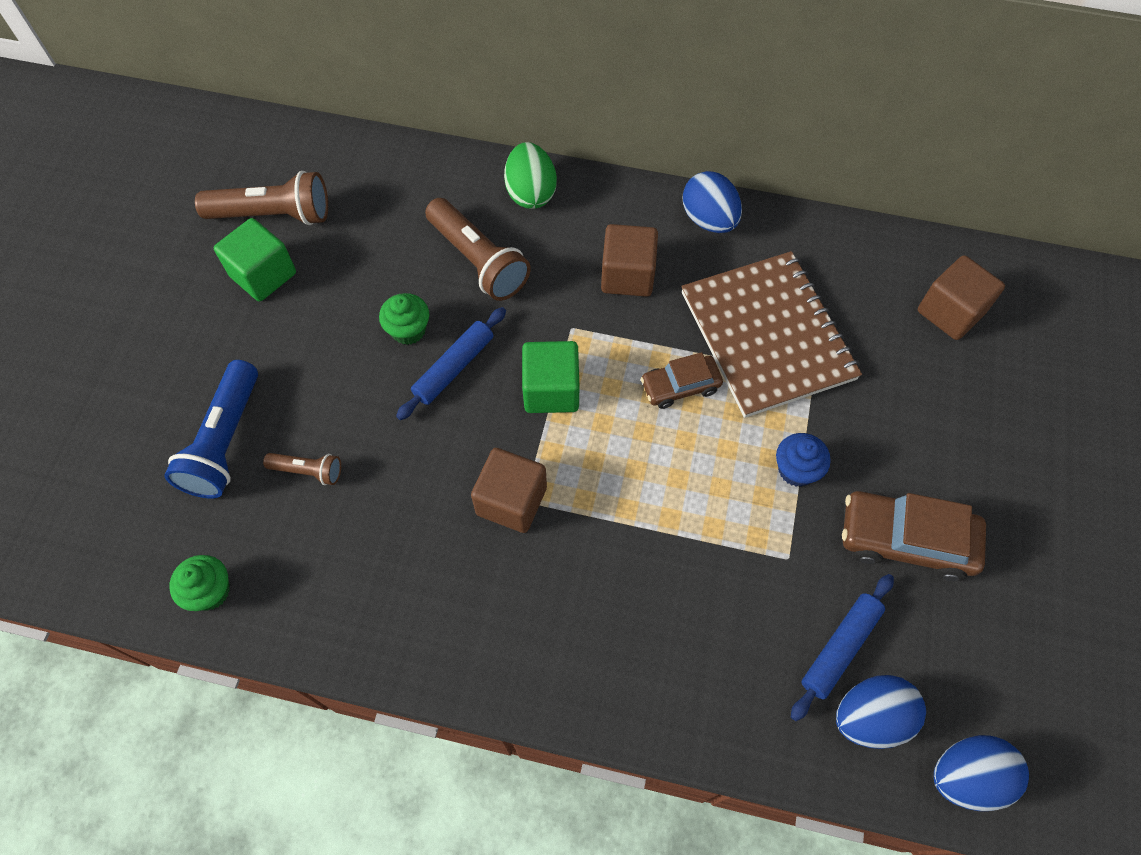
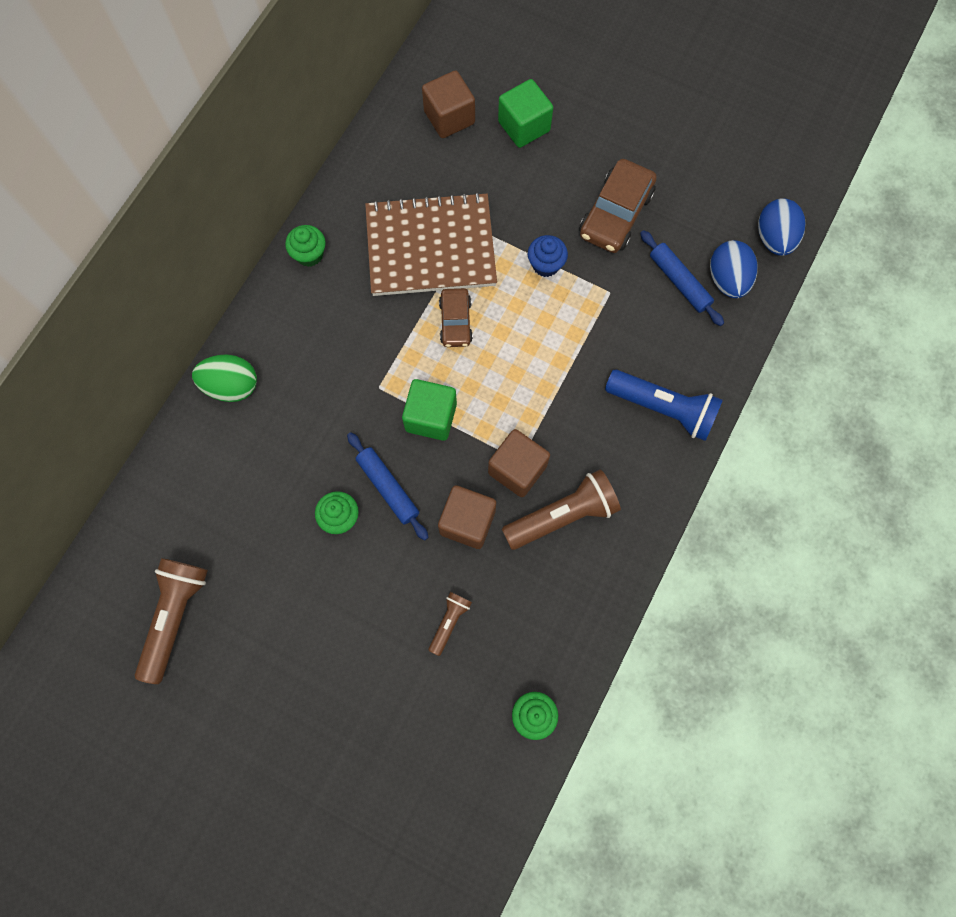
camera: 75 degrees left, 10 degrees up
(225, 442) = (403, 689): blue flashlight -> blue flashlight (663, 409)
(263, 275) = (241, 634): green cube -> green cube (524, 126)
(478, 261) = (289, 445): brown flashlight -> brown flashlight (563, 515)
(627, 275) = (343, 331): brown cube -> brown cube (467, 522)
(709, 220) = (309, 254): blue egg -> green cupcake

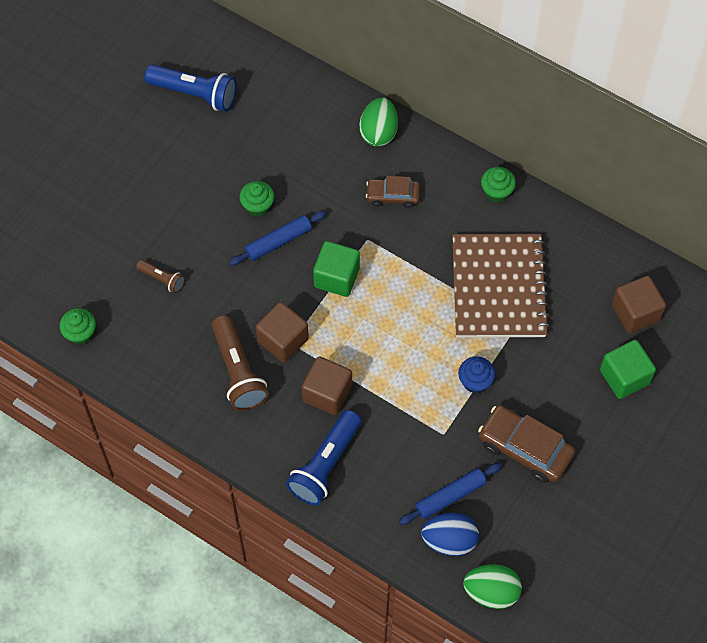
camera: 95 degrees right, 10 degrees down
(175, 616) = (195, 94): brown flashlight -> blue flashlight
(456, 322) = (423, 303): brown car -> brown car (392, 196)
(467, 522) = (242, 298): brown cube -> brown cube (327, 393)
(774, 238) = (491, 592): blue egg -> green egg

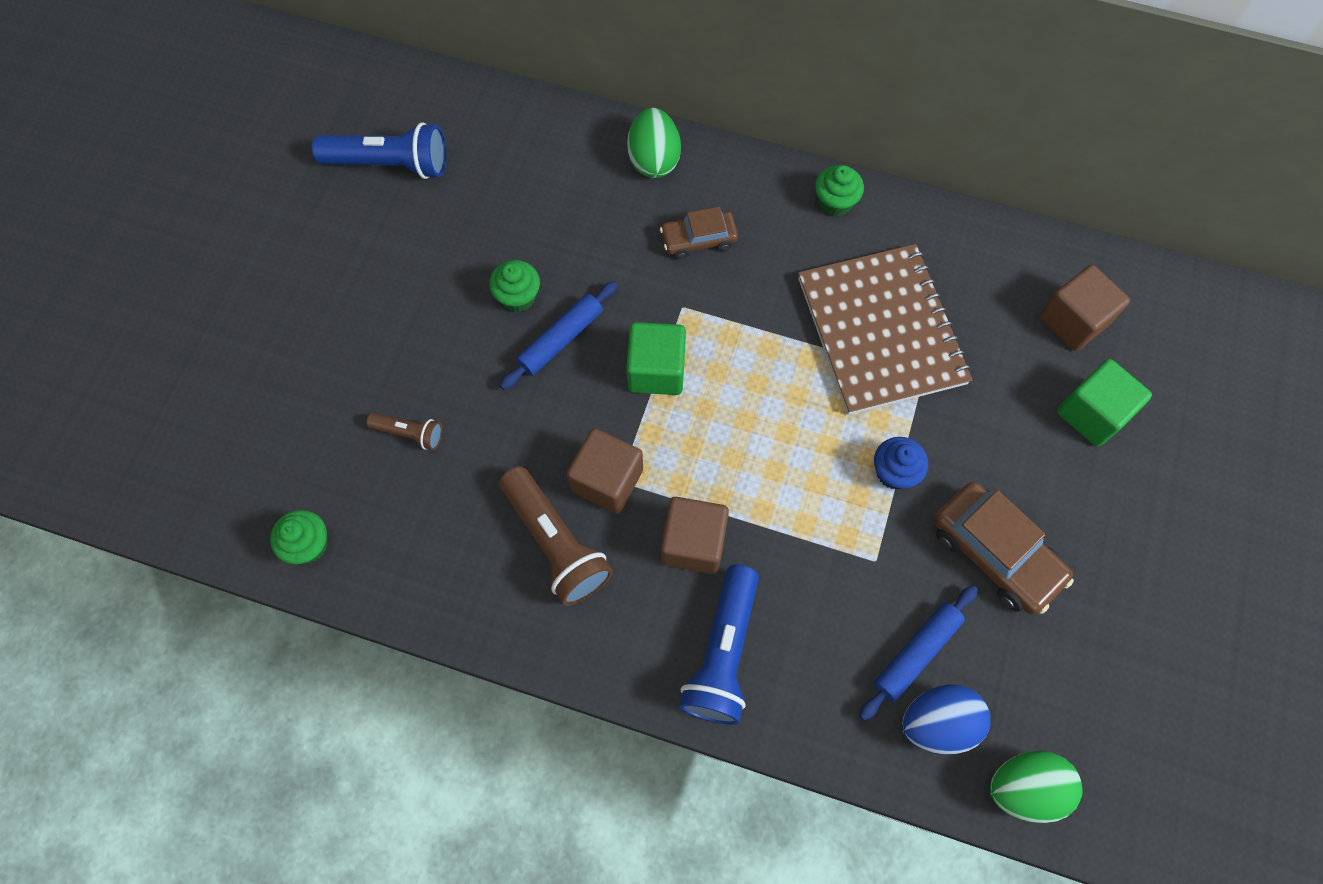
camera: 15 degrees left, 5 degrees up
(524, 449) = (995, 552): brown car -> brown car turned 150 degrees counterclockwise

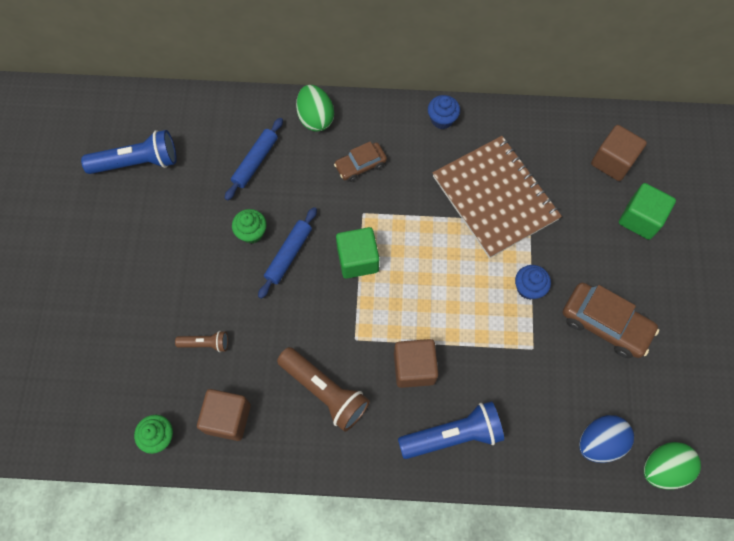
camera: 15 degrees left, 0 degrees up
(607, 480) = (346, 341): brown cube -> brown cube (228, 418)
(722, 654) = (453, 435): blue flashlight -> blue flashlight turned 105 degrees counterclockwise
(835, 202) = (442, 119): green cupcake -> blue cupcake
(916, 653) = (574, 401): blue rolling pin -> blue rolling pin (255, 162)

